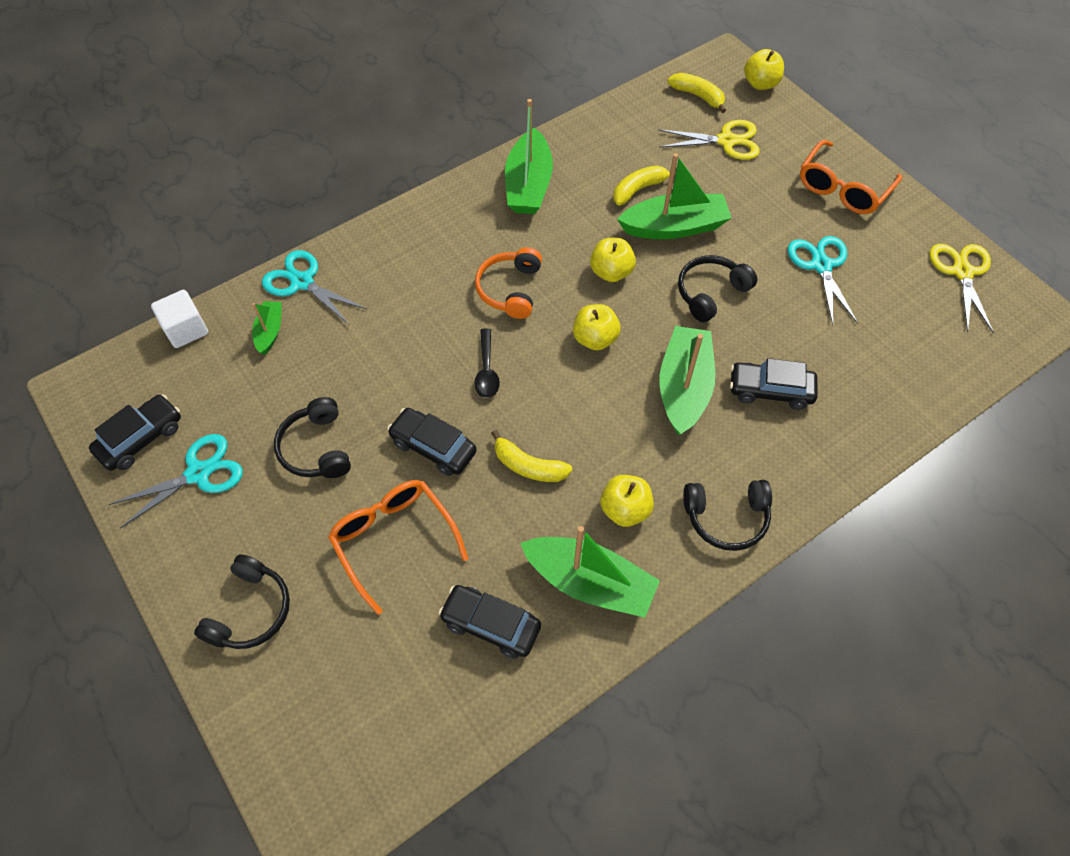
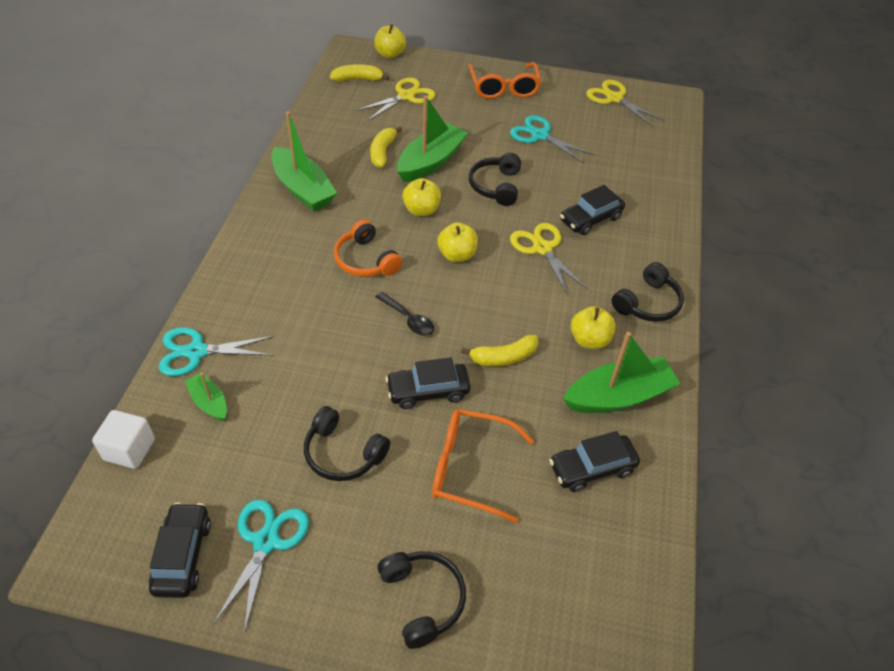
camera: 45 degrees left, 10 degrees down
(684, 387) = (542, 248): green boat -> yellow scissors

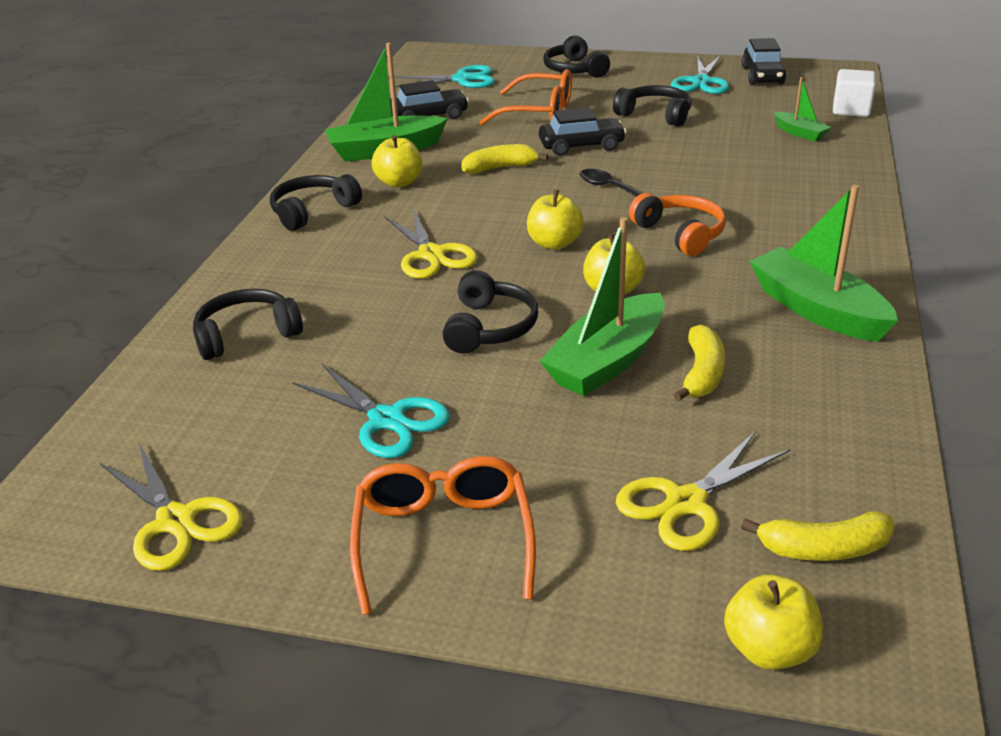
camera: 175 degrees left, 15 degrees down
(196, 352) = (840, 159): turquoise scissors -> turquoise scissors (462, 79)
(590, 219) = (346, 290): black car -> none
(636, 188) = (246, 335): none -> black headphones

